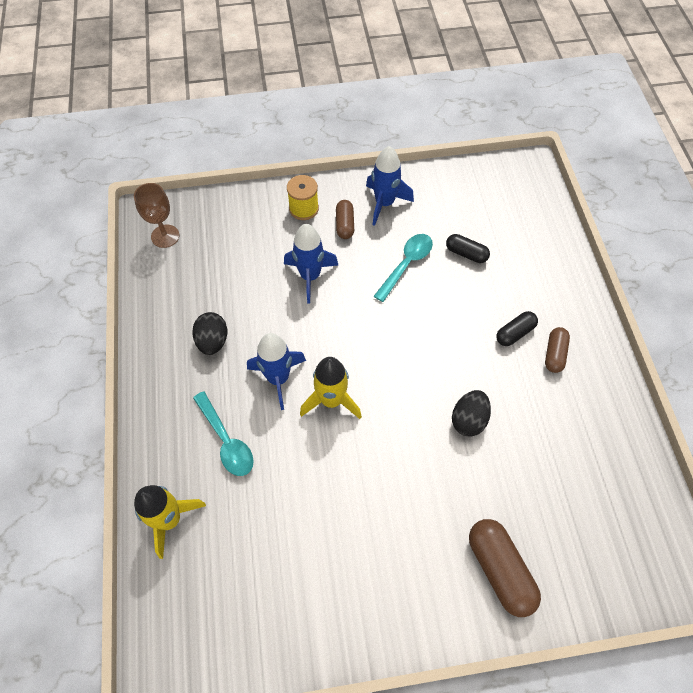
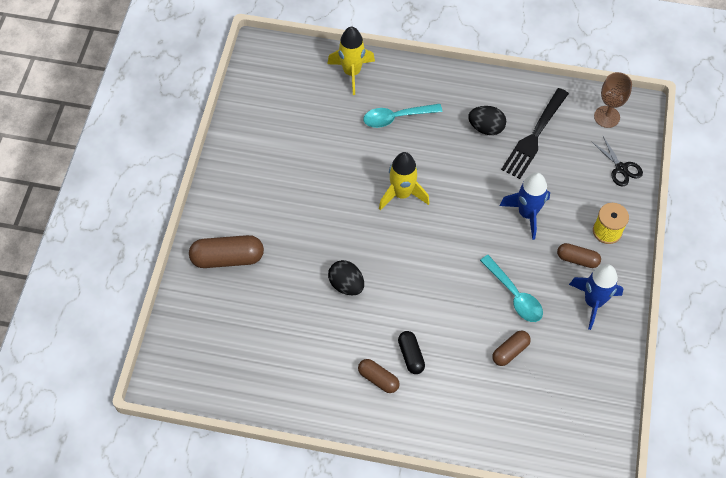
camera: 110 degrees right, 0 degrees up
(209, 293) = (534, 135): none -> black fork
(226, 212) = (621, 168): none -> black scissors
(278, 378) = (435, 163): blue rocket -> none
(466, 253) = (510, 351): black capsule -> brown capsule

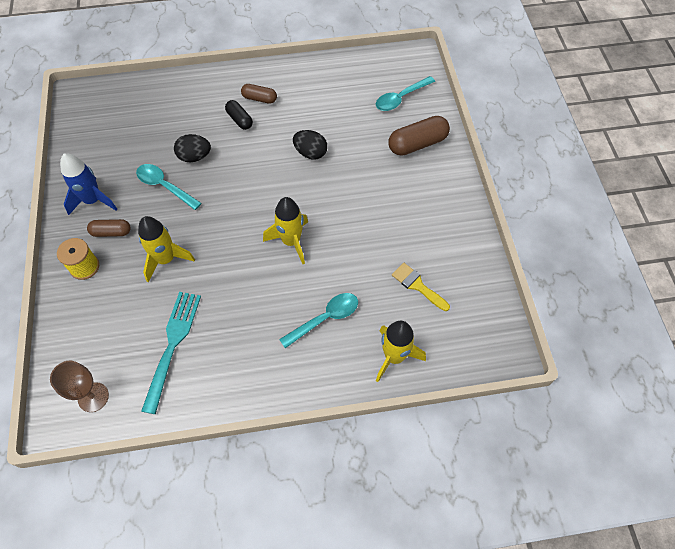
camera: 160 degrees right, 0 degrees up
(214, 323) = (400, 98): none -> turquoise spoon
(304, 119) = (417, 285): none -> yellow brush
(486, 128) = (227, 338): black egg -> black egg (194, 157)
(510, 351) = (160, 144): brown capsule -> none
(527, 214) = (166, 259): blue rocket -> yellow rocket
(534, 135) = (172, 346): black fork -> turquoise fork
(621, 168) = (73, 338): black scissors -> none

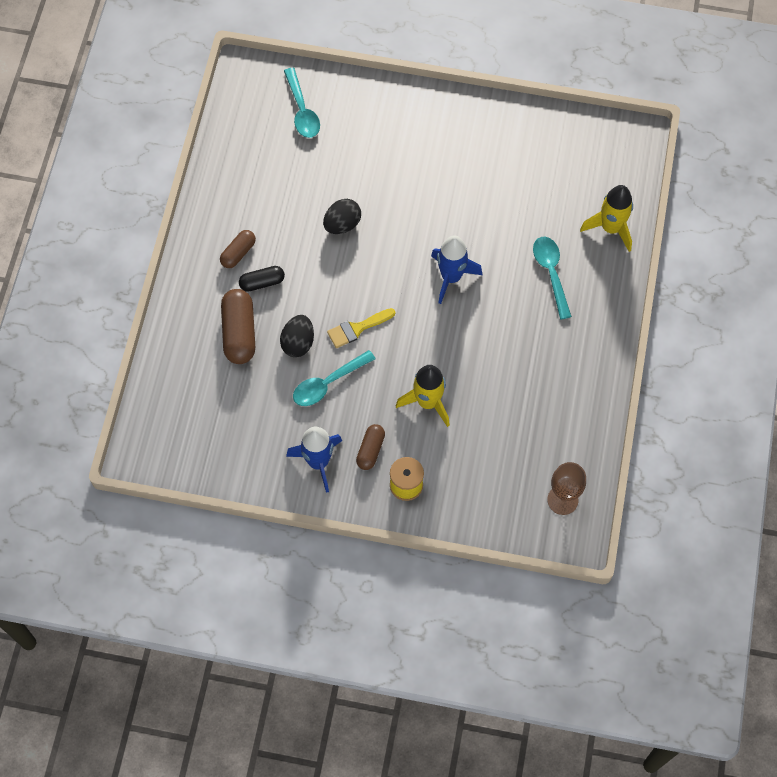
camera: 70 degrees left, 5 degrees up
(172, 346) = (532, 417): turquoise fork -> none
(291, 241) = (451, 277): yellow rocket -> blue rocket
(417, 144) = (373, 118): brown capsule -> brown capsule (239, 333)
(417, 285) = (544, 182): yellow brush -> yellow brush (357, 328)

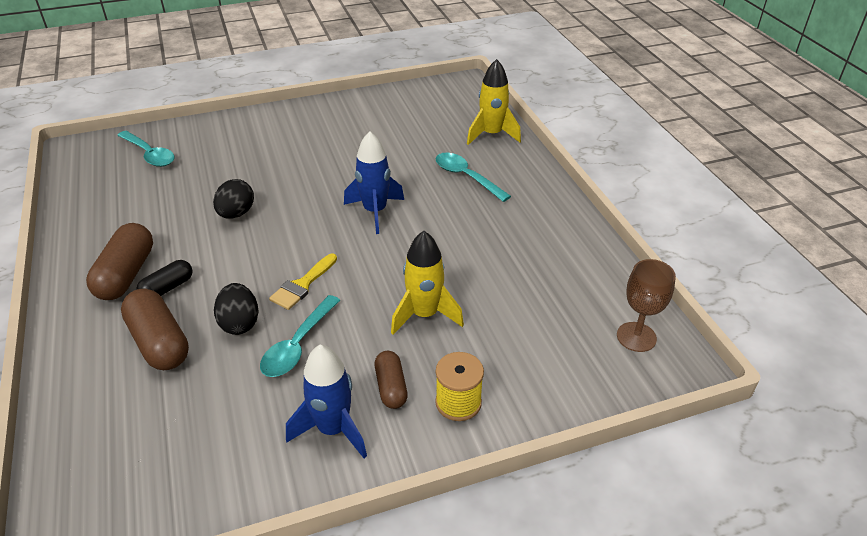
camera: 30 degrees left, 25 degrees down
(238, 253) = (126, 274): brown capsule -> brown capsule, size x1.68

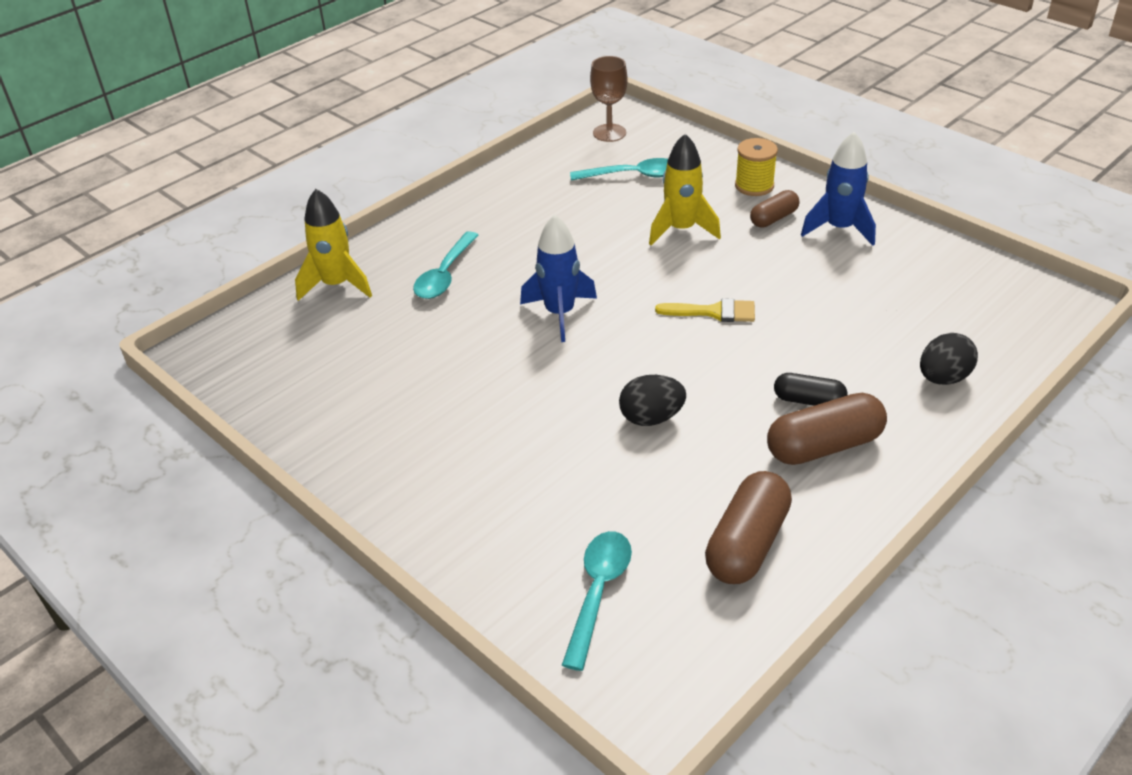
camera: 115 degrees left, 0 degrees up
(159, 342) = (871, 363): brown capsule -> brown capsule (747, 544)
(240, 323) = (798, 326): black egg -> black egg (943, 378)
(298, 345) = (785, 281): turquoise spoon -> turquoise spoon (633, 175)

